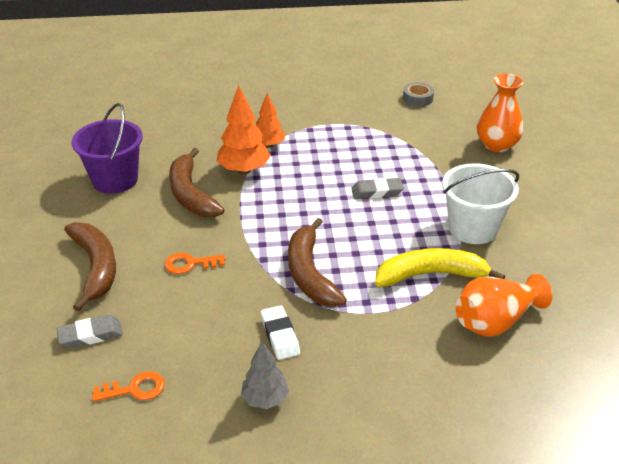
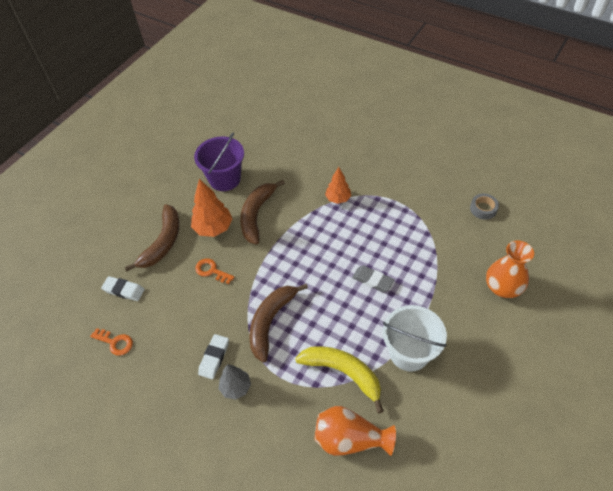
camera: 40 degrees right, 15 degrees up
(90, 335) = (124, 290): grey eraser -> white eraser
(244, 170) = (304, 212): orange tree -> orange tree (213, 228)
(265, 399) = (169, 397): grey tree -> grey tree (236, 387)

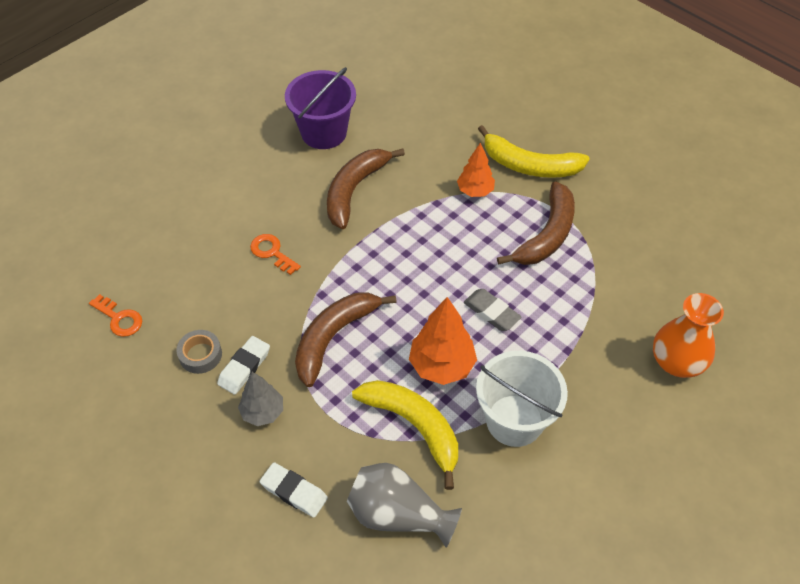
camera: 10 degrees right, 0 degrees up
(124, 290) = (148, 253): white eraser -> white eraser (294, 492)
(163, 242) = (216, 201): brown banana -> brown banana (547, 235)
(213, 228) = (290, 196): orange tree -> orange tree (442, 365)
(350, 439) = (398, 514): orange vase -> grey vase
(369, 174) = (529, 165): none -> yellow banana
(483, 209) = (682, 247): grey tape -> grey tape (200, 355)

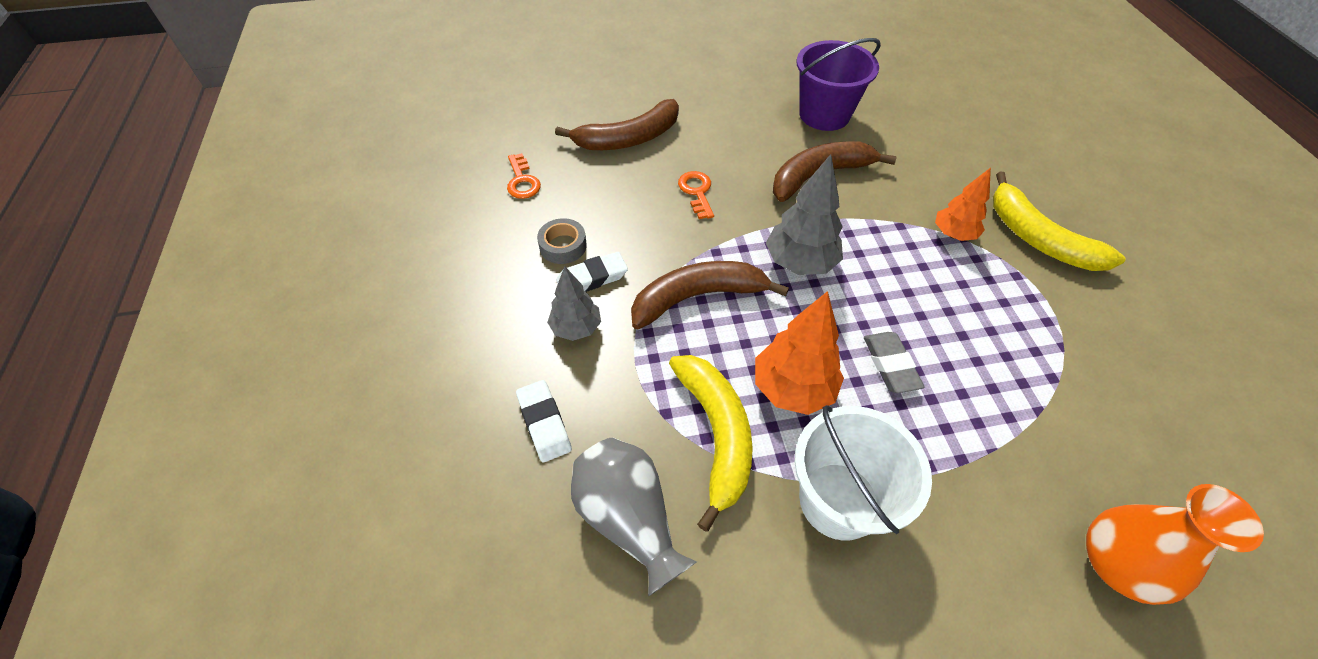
camera: 35 degrees right, 0 degrees up
(387, 270) = (800, 263): none -> grey tree
(547, 235) = (1015, 318): brown banana -> brown banana (628, 138)

